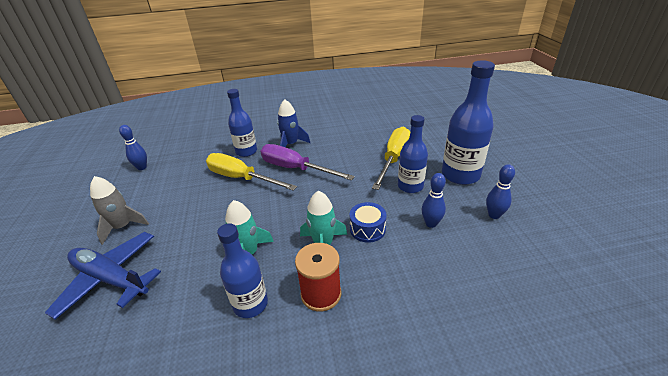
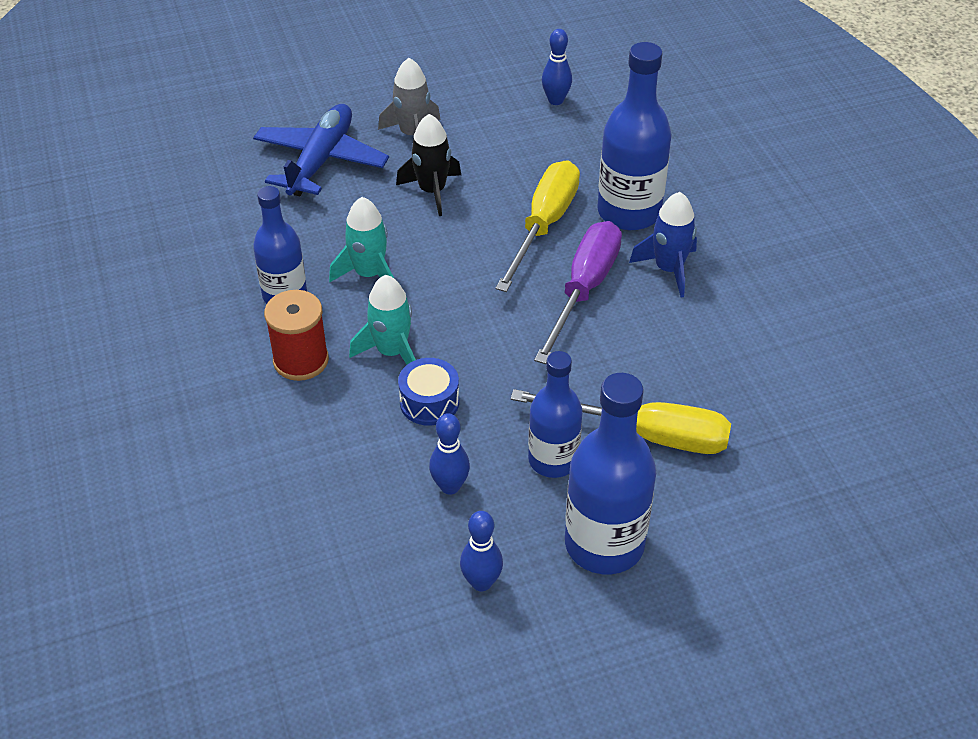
camera: 80 degrees right, 10 degrees up
(185, 220) = (432, 191): none -> black rocket
(246, 151) = (629, 212): blue bottle -> blue bottle, size x1.52

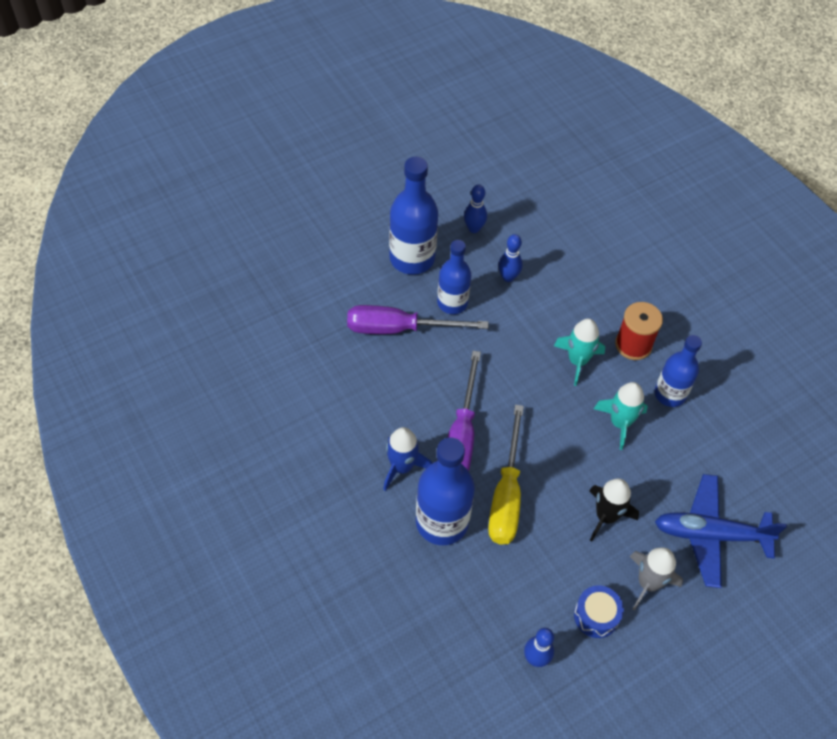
camera: 165 degrees right, 10 degrees up
(320, 160) = (710, 535): blue plane -> blue plane turned 90 degrees clockwise
(429, 402) = (539, 328): blue drum -> blue drum (596, 616)
(645, 434) = (399, 328): yellow screwdriver -> purple screwdriver

